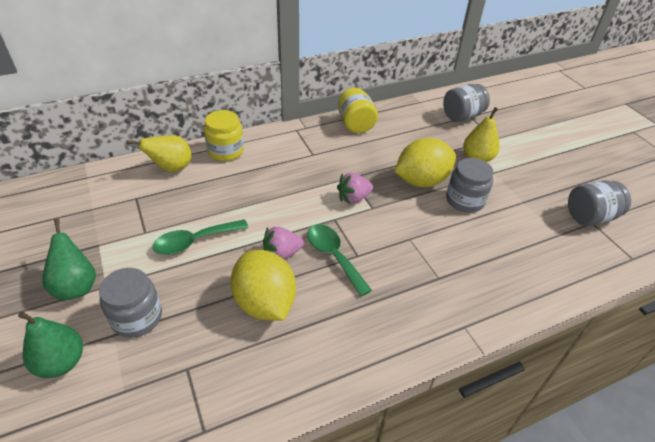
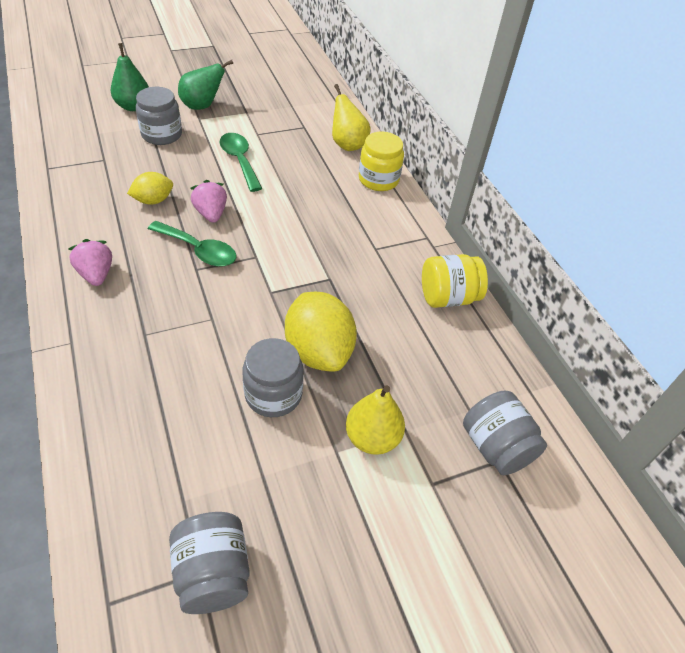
camera: 90 degrees right, 5 degrees up
(265, 303) = (153, 200): yellow lemon -> yellow lemon, size x0.56
(334, 256) = (199, 250): green spoon -> green spoon turned 60 degrees clockwise
(353, 198) = (289, 276): pink strawberry -> pink strawberry (96, 274)

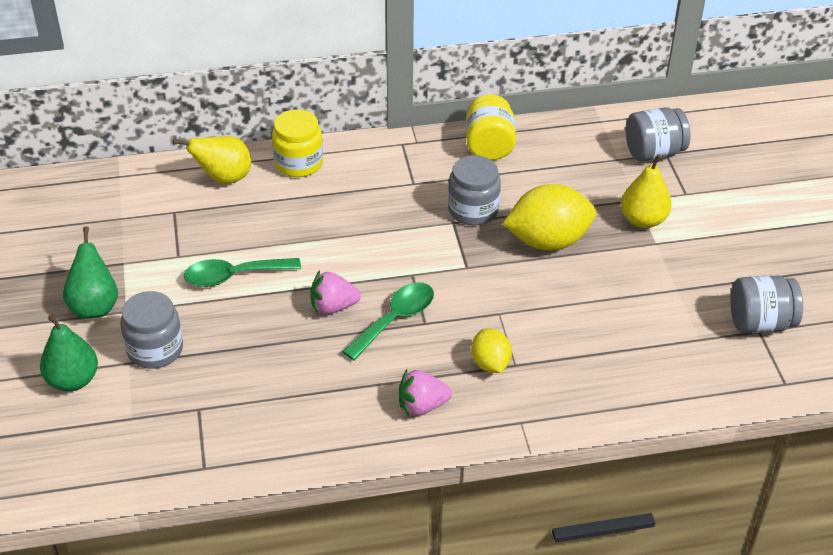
camera: 75 degrees left, 5 degrees down
(153, 200) = (298, 358): yellow lemon -> yellow lemon (490, 363)
(273, 394) = (595, 276): grey jar -> grey jar (473, 210)

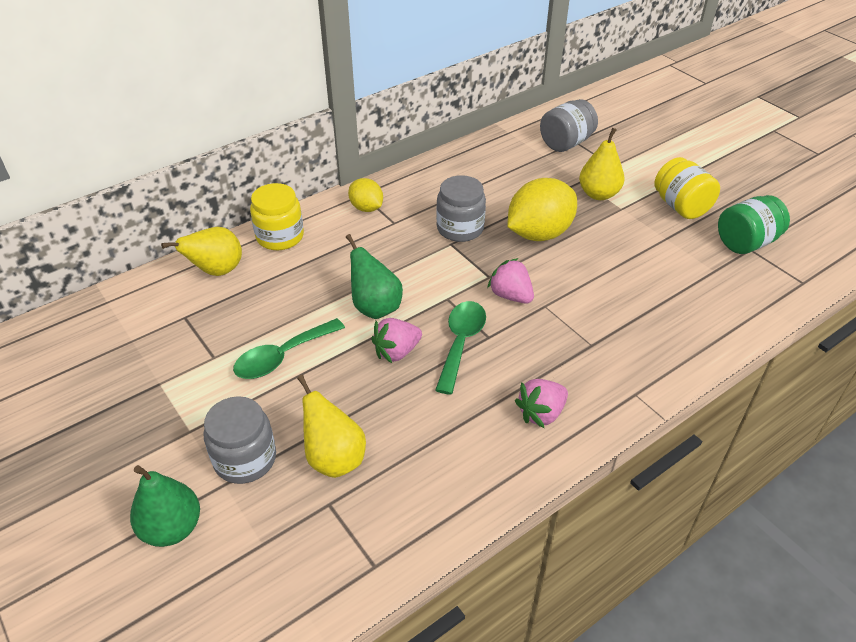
camera: 25 degrees left, 0 degrees up
(94, 306) = (152, 438): green pear -> green pear (375, 307)
(224, 375) = (334, 458): none -> yellow pear
(473, 292) = (510, 295): none -> pink strawberry
(489, 146) = (436, 175): yellow jar -> yellow jar (681, 206)
(490, 363) = (571, 352): yellow lemon -> yellow lemon (366, 208)
(760, 323) = (746, 242): grey jar -> green jar

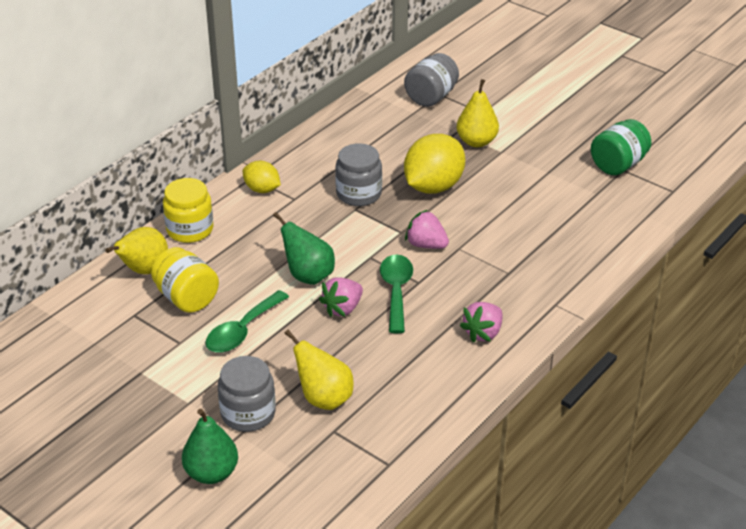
camera: 15 degrees left, 5 degrees down
(681, 206) = (554, 141): yellow jar -> yellow jar (186, 298)

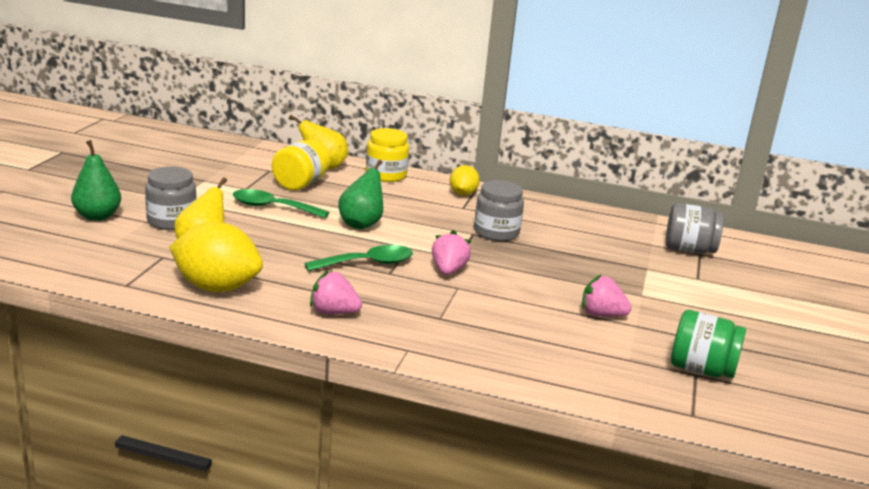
camera: 65 degrees right, 15 degrees down
(342, 308) = (327, 243): pink strawberry -> pink strawberry (601, 315)
(433, 186) = (543, 265): yellow lemon -> yellow lemon (216, 287)
(476, 141) = (642, 280): yellow pear -> none

